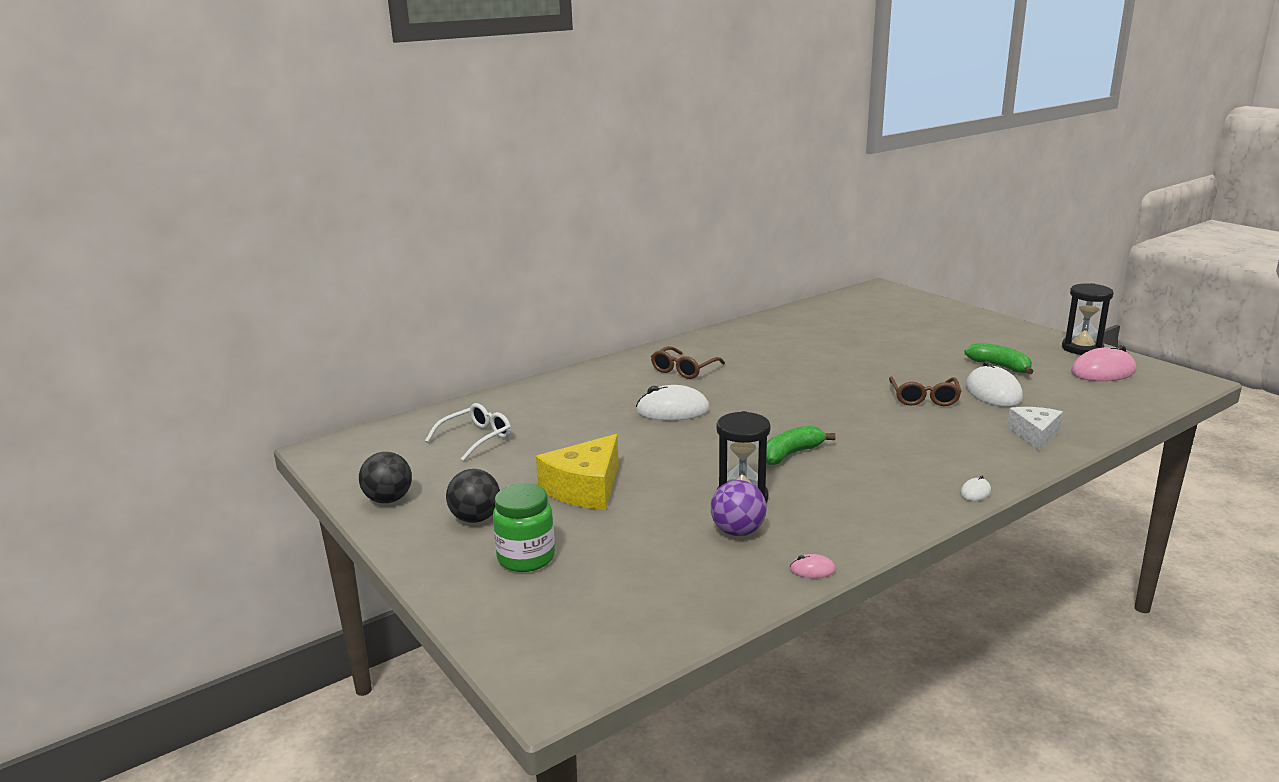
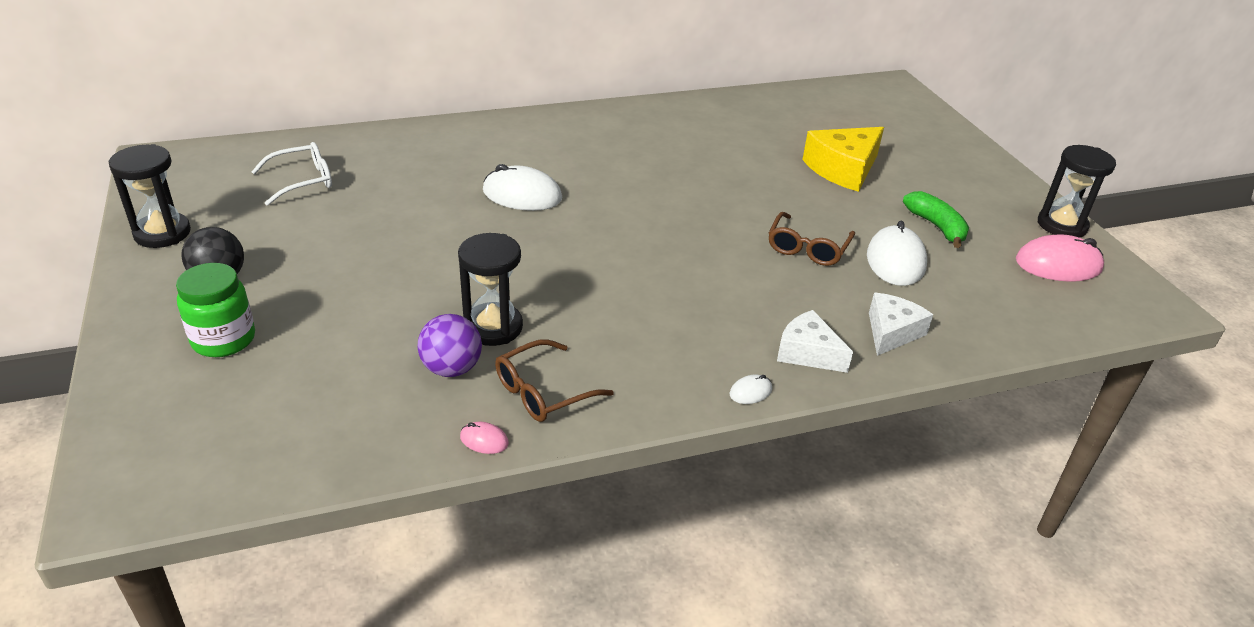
camera: 15 degrees right, 15 degrees up
(388, 499) = (162, 233): black ball -> black hourglass
(585, 488) = (351, 271): yellow cheese -> yellow cheese (843, 169)
(684, 370) = (579, 145): brown glasses -> brown glasses (543, 391)
(791, 454) = (594, 284): green banana -> none
(990, 460) = (808, 352): none -> white cheese

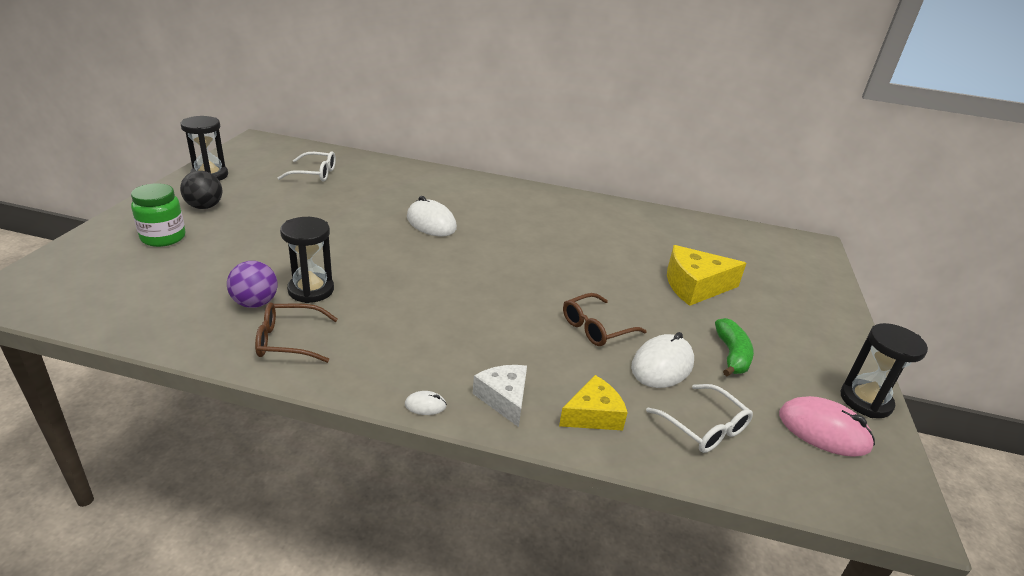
camera: 30 degrees right, 5 degrees down
(484, 440) = (216, 352): pink mouse -> none
(891, 332) = (593, 415): white cheese -> yellow cheese
(979, 302) = (704, 427): none -> white glasses

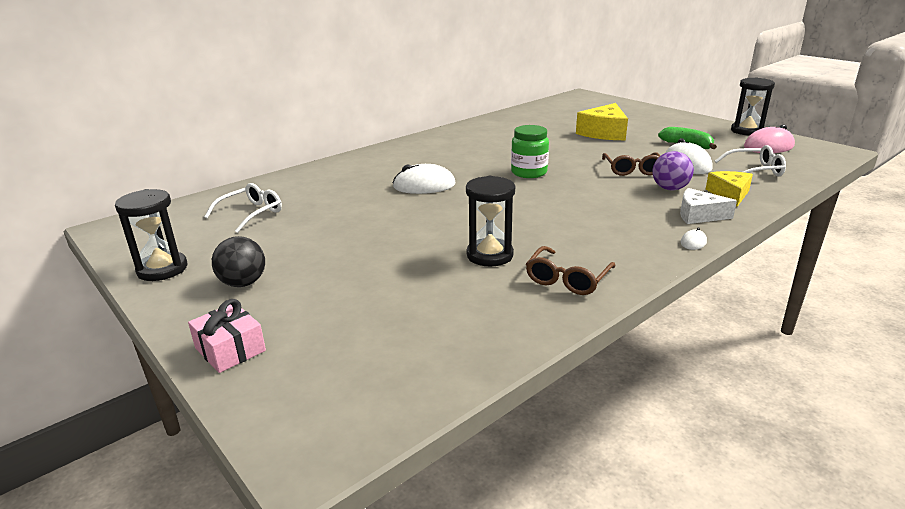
camera: 50 degrees left, 5 degrees down
(116, 231) = (230, 349): none -> pink gift
(163, 237) = (289, 318): green jar -> green jar (529, 172)
(255, 303) = (489, 285): purple ball -> purple ball (669, 189)

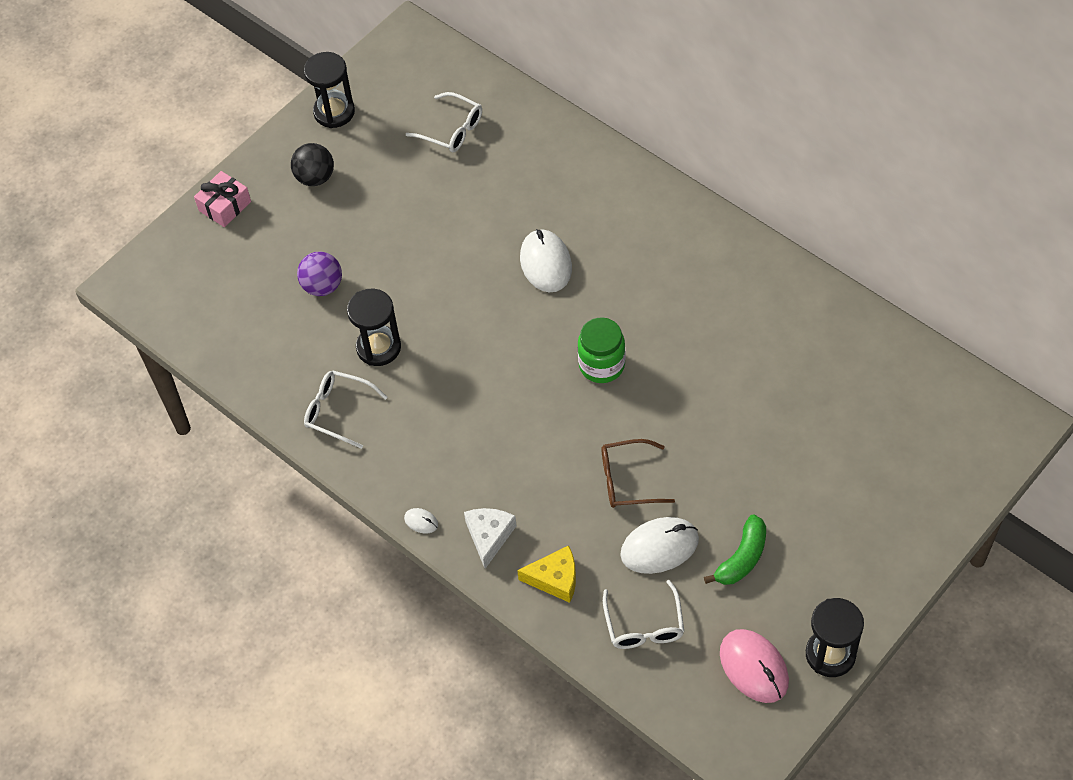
camera: 85 degrees right, 30 degrees up
(567, 279) = (339, 411): brown glasses -> white glasses
(604, 133) = (785, 453): yellow cheese -> none
(669, 189) = (566, 516): purple ball -> purple ball (322, 286)

